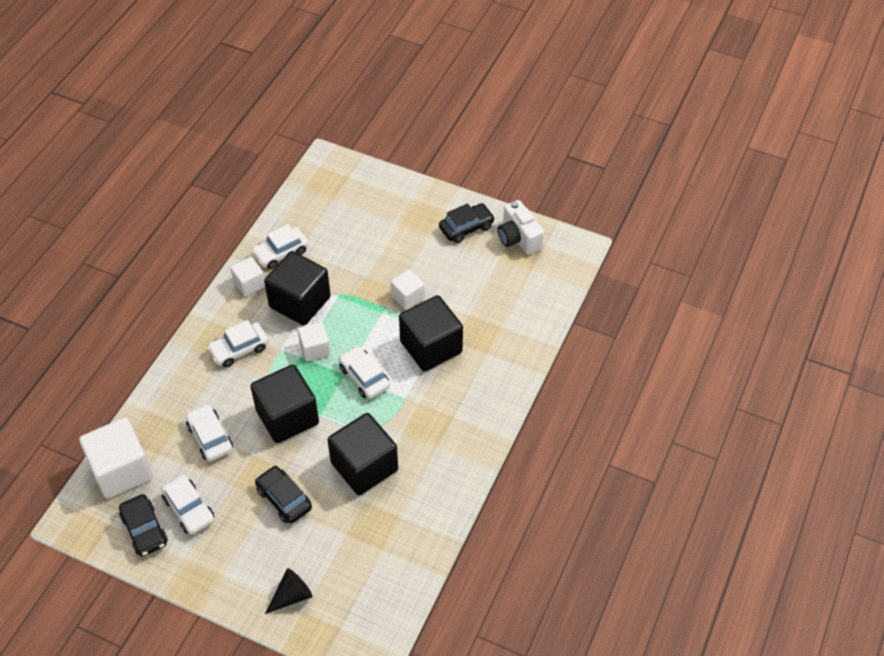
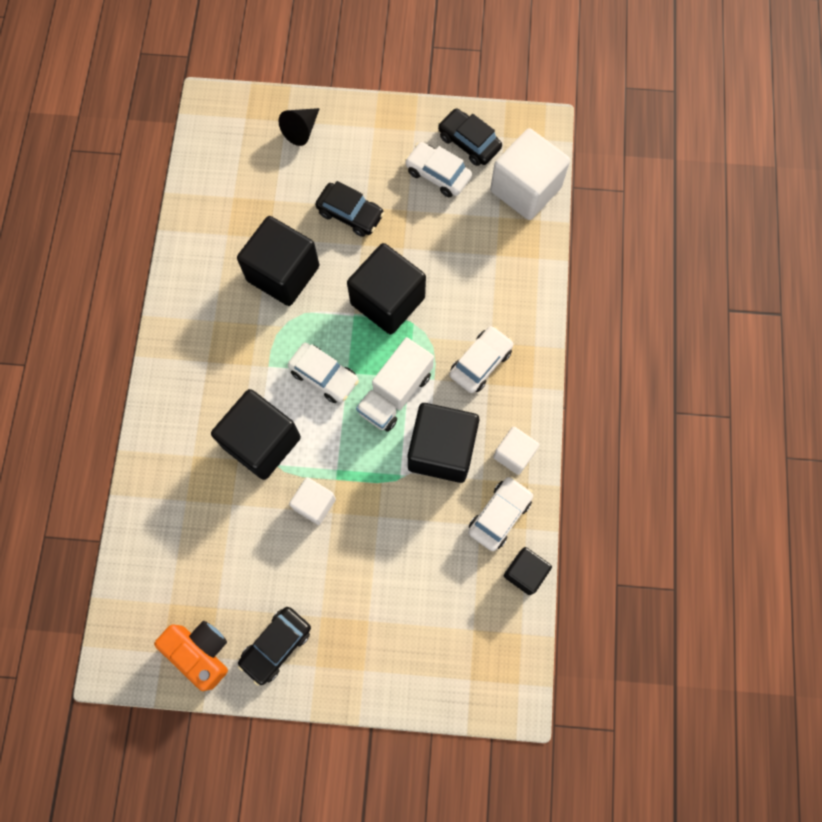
camera: 160 degrees right, 20 degrees up
(210, 437) = (457, 251): white car -> none
(282, 218) = (525, 572): none -> black cube
(315, 349) = (395, 393): white cube -> white truck
(518, 238) = (201, 652): white camera -> orange camera

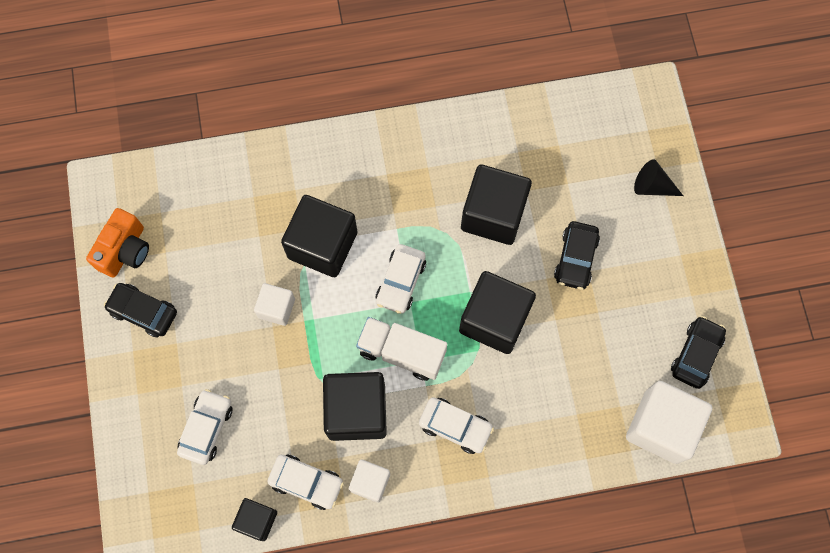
camera: 75 degrees right, 0 degrees up
(438, 174) = (648, 332): white car -> white car (206, 428)

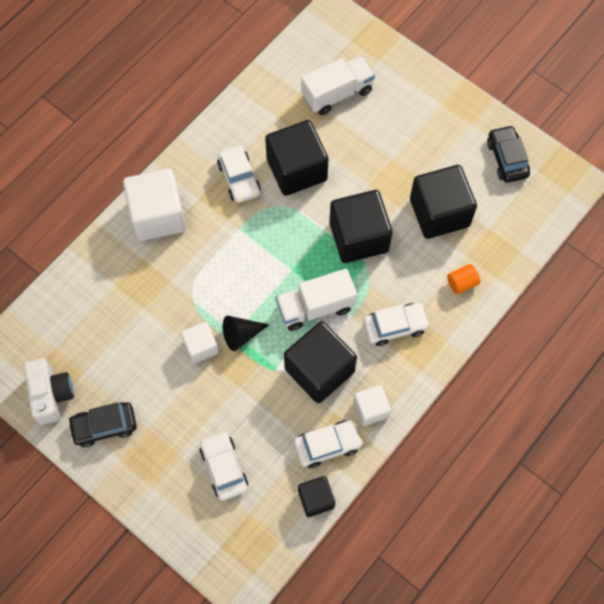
camera: 40 degrees left, 5 degrees down
(125, 251) = (51, 395): orange camera -> white camera
(322, 245) = (195, 279): black cube -> black cube (439, 213)
(401, 282) = (273, 261): white car -> white car (239, 178)
(550, 436) = (462, 283): none -> orange cylinder
(575, 258) = (377, 157): black car -> none
(591, 171) = (337, 93): none -> white truck
(652, 186) = (385, 74): black cone -> black cone (241, 335)
(661, 426) = (525, 220): white cube -> white cube (158, 216)

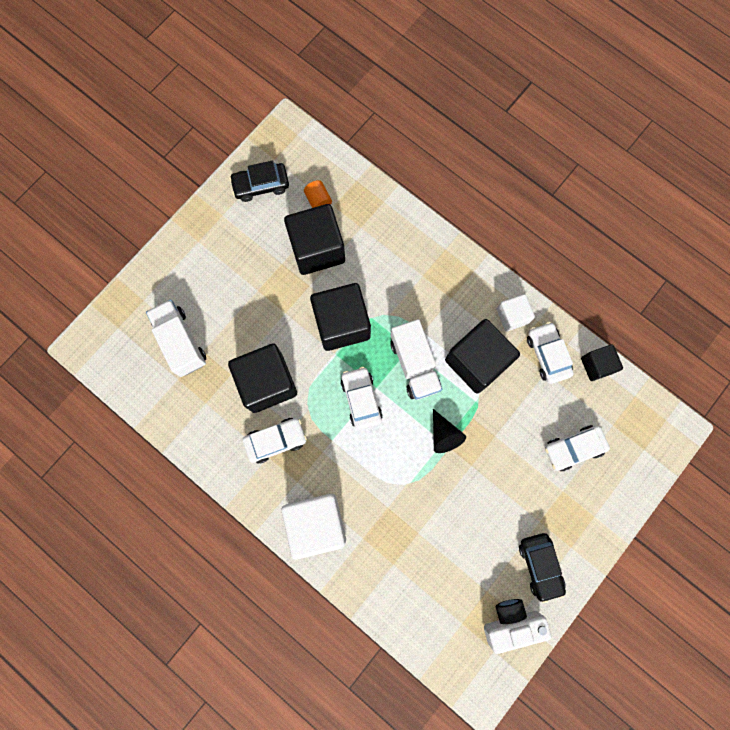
camera: 90 degrees left, 10 degrees up
(201, 347) = (457, 474): white cube -> none
(395, 326) = (432, 293): white car -> white car (361, 399)
(462, 283) = (389, 232): orange cylinder -> orange cylinder (318, 200)

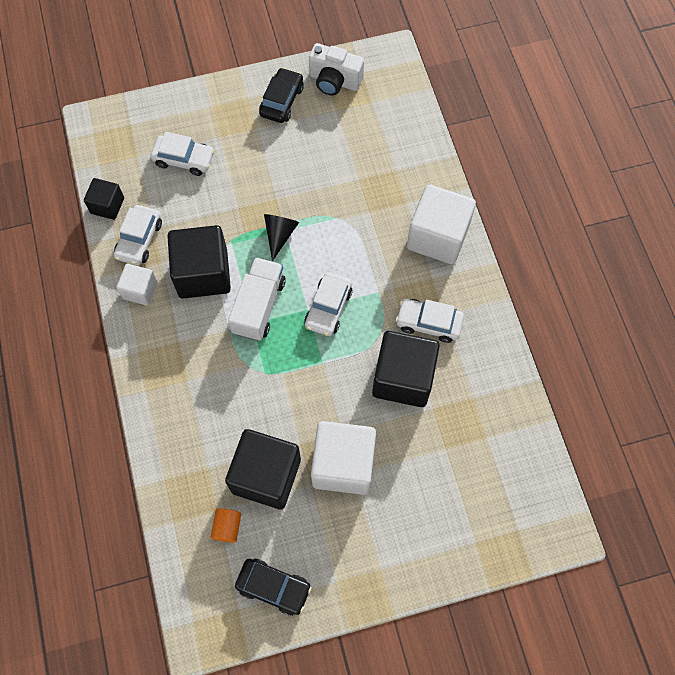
camera: 145 degrees left, 10 degrees down
(181, 342) = (462, 472): white truck -> none
(269, 291) = (343, 464): none -> white cube
(342, 323) = (296, 386): black cube -> none

